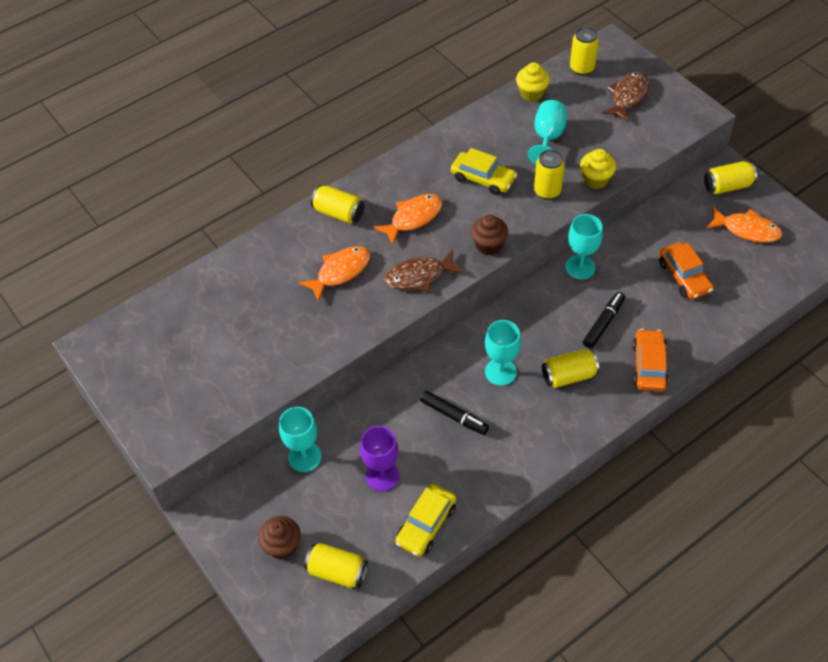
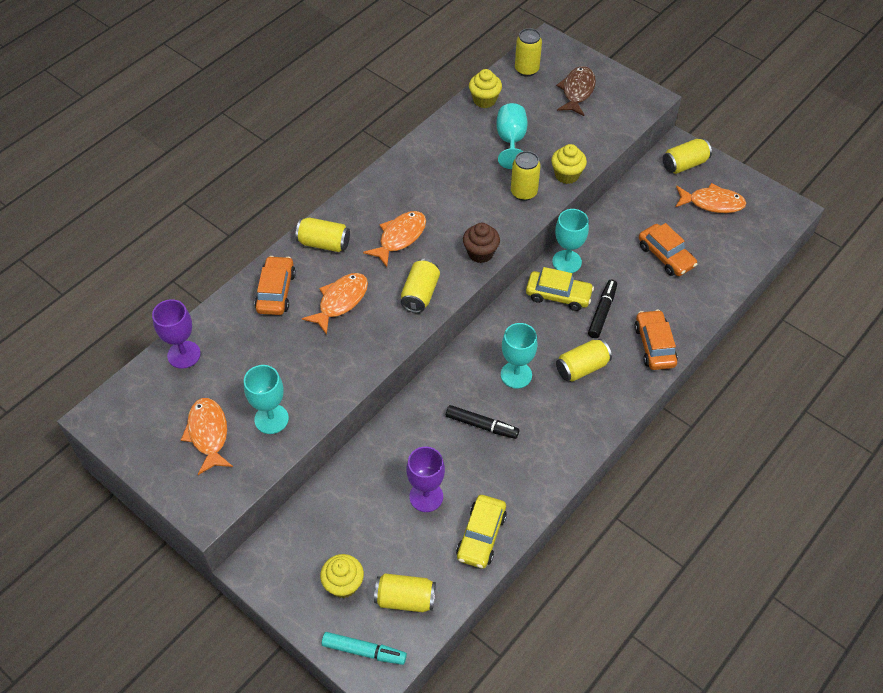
camera: 15 degrees left, 0 degrees up
(181, 299) = (184, 354): none -> purple goblet
(185, 379) = (208, 434): none -> orange fish
(281, 253) = (276, 291): none -> orange car
(282, 546) = (343, 584): brown cupcake -> yellow cupcake
(285, 614) = (364, 651): none -> turquoise marker
(304, 457) = (344, 492): turquoise goblet -> turquoise goblet (271, 419)
(419, 276) = (420, 294): brown fish -> yellow can
(483, 179) = (458, 189): yellow car -> yellow car (558, 295)

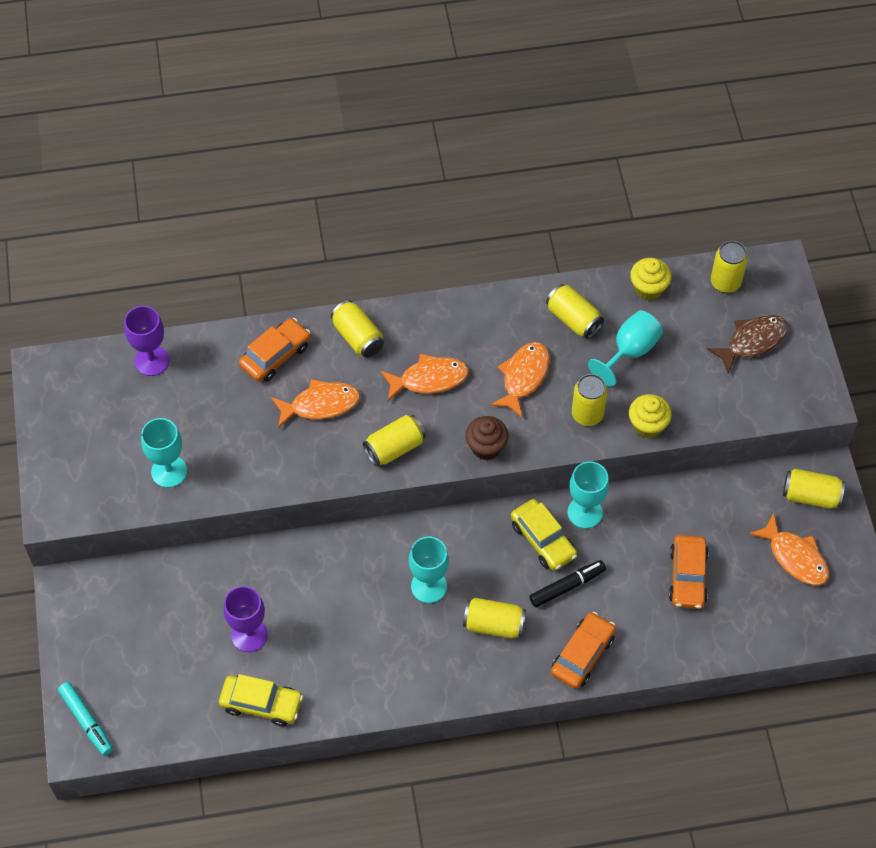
camera: 40 degrees right, 5 degrees up
(208, 434) = (110, 447): orange fish -> orange fish (523, 377)
(343, 584) = (119, 655): yellow cupcake -> none
(405, 599) = (154, 706): yellow can -> yellow can (573, 319)
(481, 425) = (354, 609): black marker -> none
(481, 536) = (261, 704): yellow car -> yellow car turned 135 degrees counterclockwise

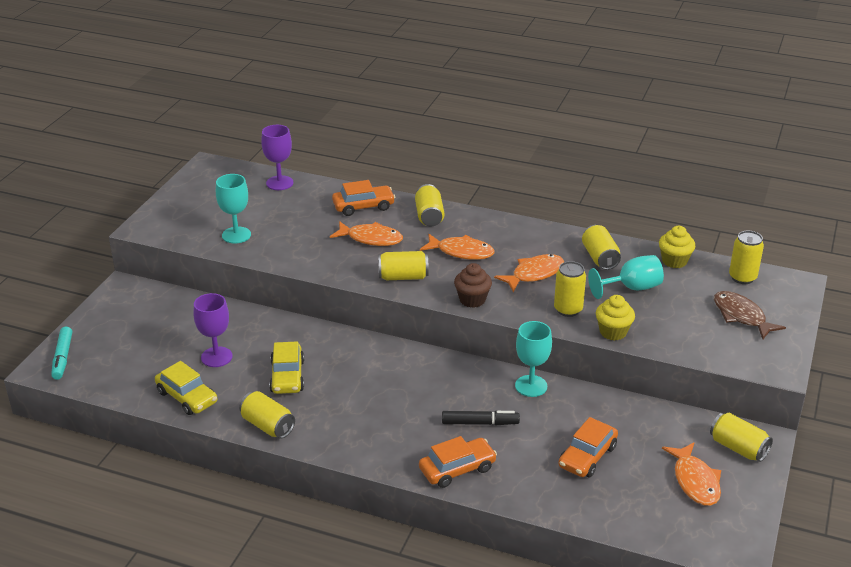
camera: 30 degrees right, 25 degrees down
(429, 586) = (371, 381): turquoise goblet -> none
(494, 625) = (401, 422): yellow can -> yellow can (267, 426)
(543, 540) = (483, 389): yellow car -> yellow car (287, 376)
(752, 342) = (741, 316): brown fish -> brown fish turned 120 degrees counterclockwise

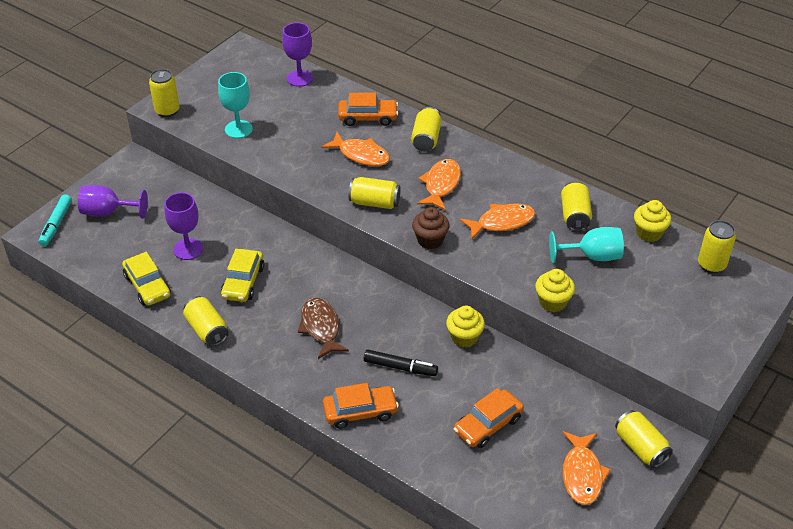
camera: 15 degrees right, 10 degrees up
(115, 338) = (108, 212): none -> purple goblet
(461, 252) = (441, 185): orange fish -> orange fish turned 105 degrees counterclockwise
(531, 386) = (464, 337): turquoise goblet -> yellow cupcake
(568, 309) = (518, 268): yellow can -> yellow can (167, 111)
(741, 316) = (691, 309): brown fish -> brown fish (321, 327)

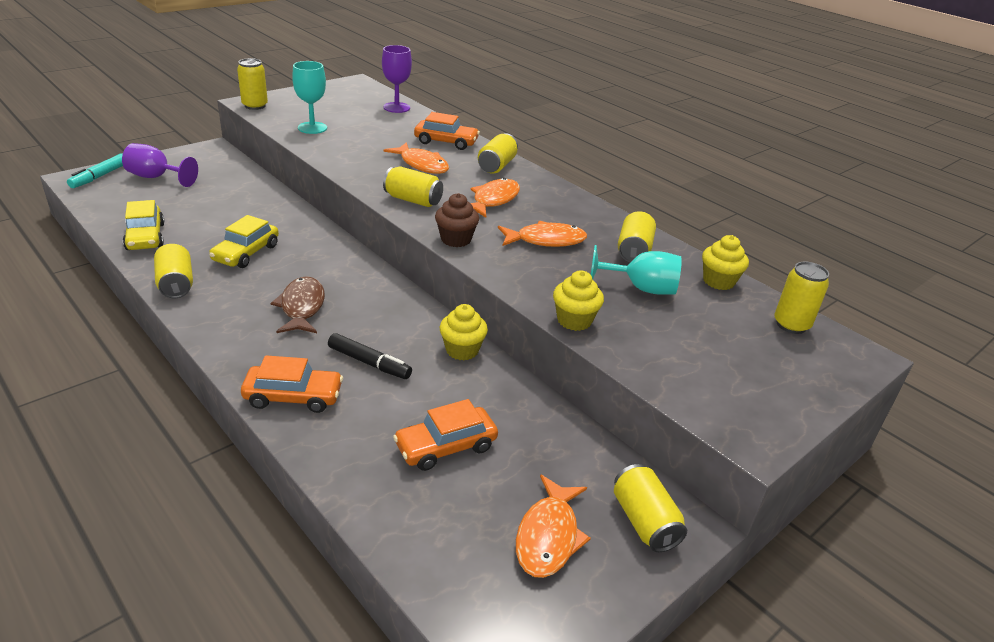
camera: 10 degrees right, 10 degrees down
(188, 249) = (210, 217): purple goblet -> none

